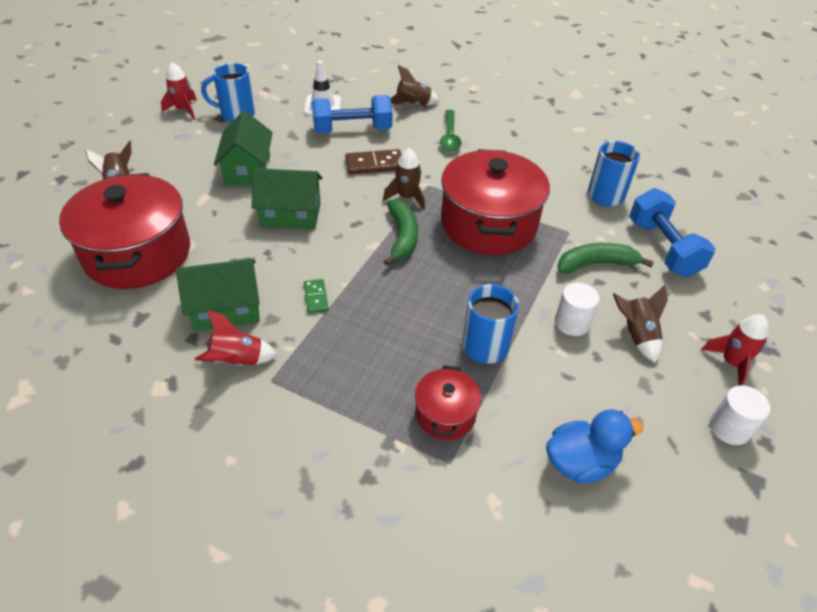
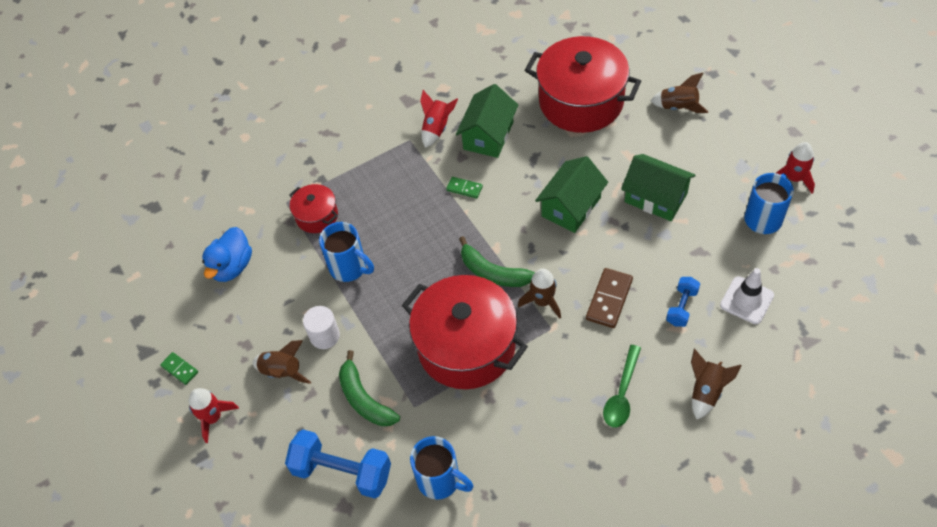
camera: 130 degrees right, 10 degrees up
(352, 130) = (681, 307): blue dumbbell -> blue dumbbell, size x0.54
(450, 136) = (622, 393): green spoon -> green spoon turned 105 degrees counterclockwise
(596, 264) = (364, 399): green banana -> green banana turned 120 degrees clockwise
(729, 428) = (180, 369): white cylinder -> green domino

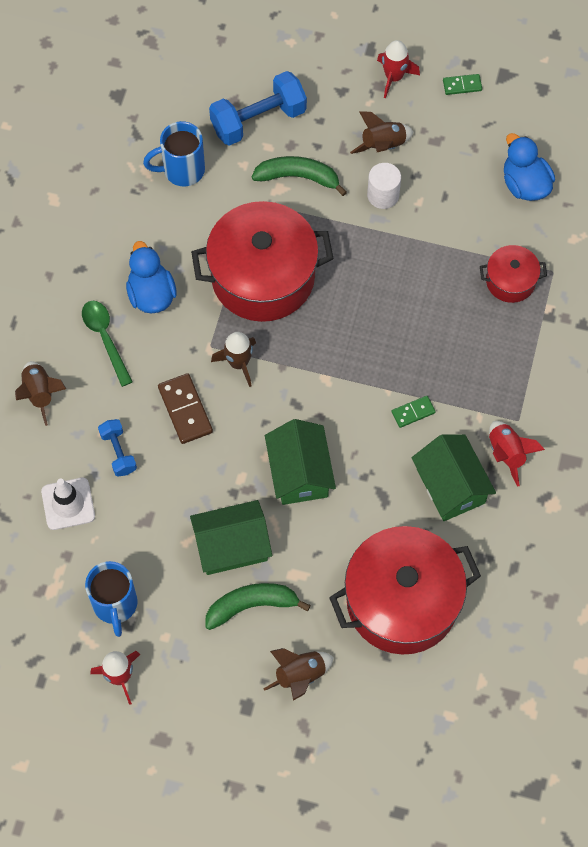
camera: 130 degrees right, 10 degrees up
(349, 268) = (428, 261): blue mug -> none
(493, 272) = (305, 355): green banana -> green banana (251, 605)
(557, 399) = (151, 294): none -> blue duck

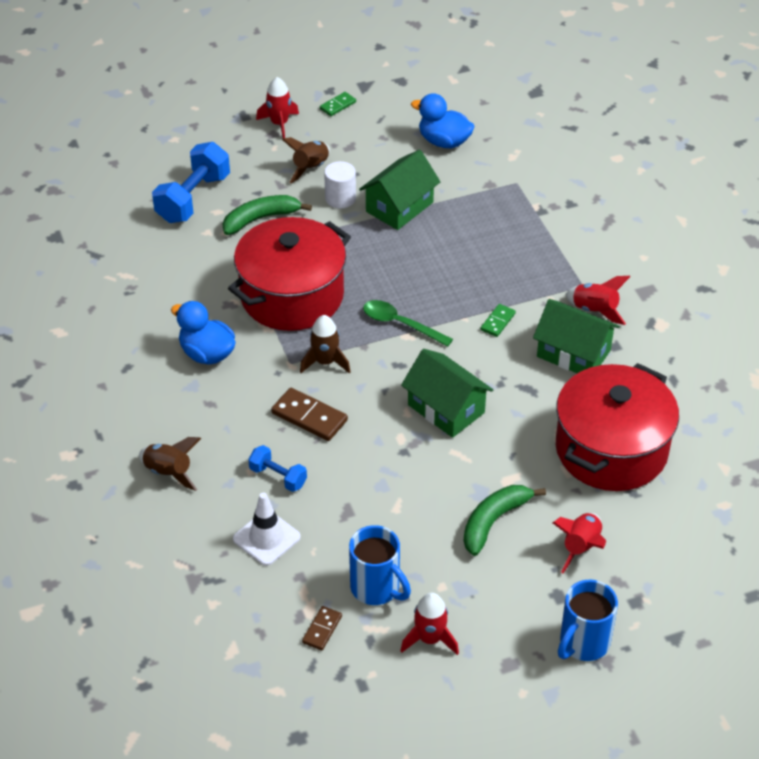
camera: 35 degrees left, 20 degrees down
(48, 613) = (322, 629): none -> brown domino
(105, 338) = (193, 404): green spoon -> green spoon (400, 324)
(182, 170) = (157, 259): blue mug -> blue mug (583, 643)
(232, 546) = (438, 489): green house -> green house (399, 207)
(300, 676) = (581, 547): brown rocket -> red rocket
(510, 281) = (491, 204): red pot -> none

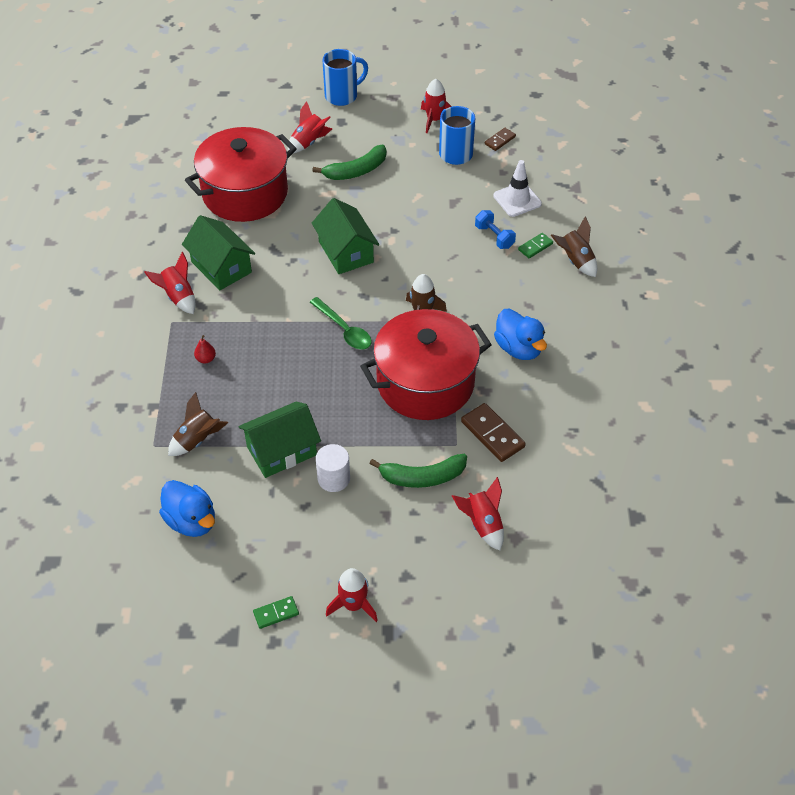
camera: 160 degrees left, 5 degrees up
(193, 198) = (482, 524): blue dumbbell -> red rocket
(309, 417) = (453, 273): brown domino -> brown domino (492, 434)
(311, 168) = (346, 527): brown rocket -> brown rocket (197, 440)
(498, 322) = (263, 309): green domino -> green domino (535, 247)
(522, 261) = (206, 359): none -> red pear

